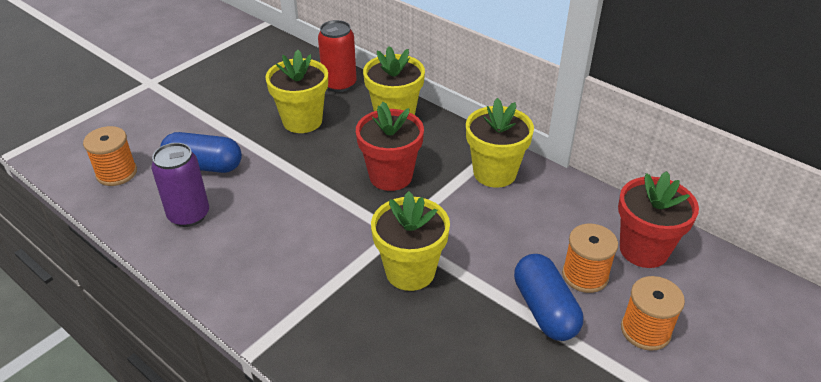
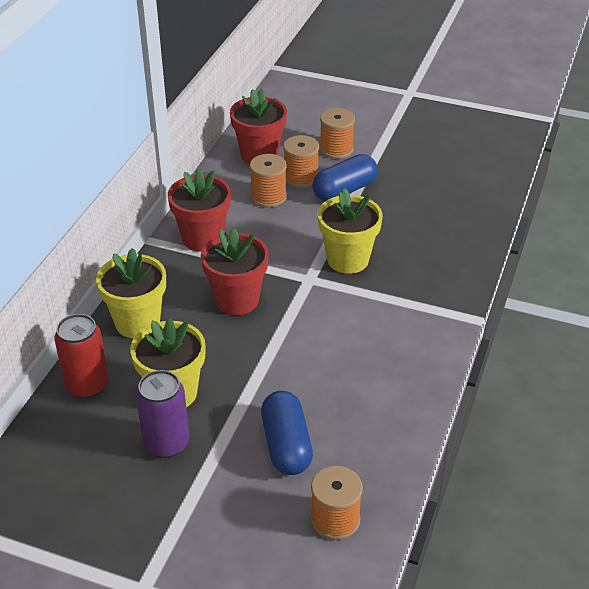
camera: 110 degrees left, 0 degrees up
(189, 215) = (363, 423): purple can -> purple can (166, 443)
(494, 173) = (202, 238): yellow flower pot -> red flower pot
(552, 237) = (268, 197): none -> orange spool

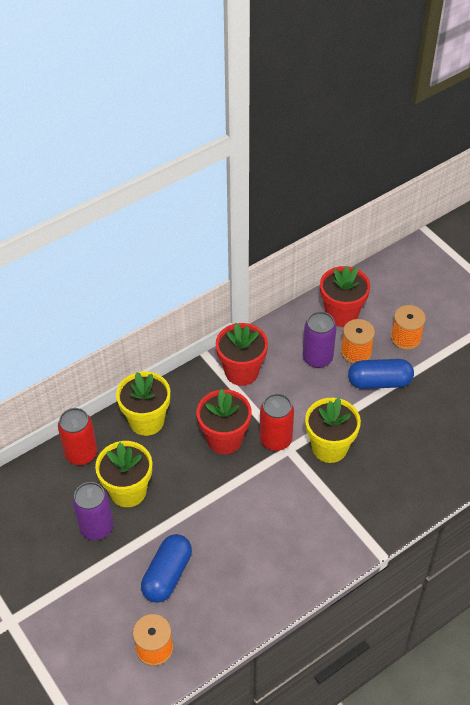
camera: 35 degrees right, 10 degrees up
(268, 197) = (317, 358): orange spool -> purple can
(289, 277) = (275, 440): none -> red can

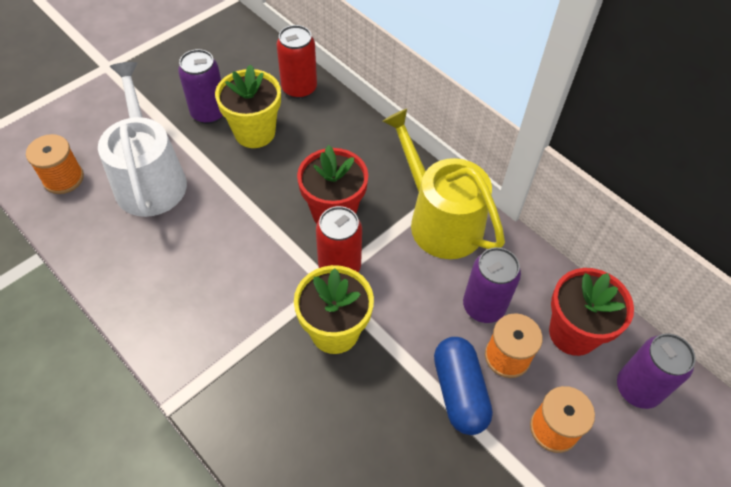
camera: 80 degrees right, 5 degrees up
(146, 421) = (349, 136): yellow flower pot -> none
(167, 575) = (149, 179): blue capsule -> white watering can
(241, 372) = (440, 220): red flower pot -> yellow watering can
(382, 291) = (637, 388): none -> purple can

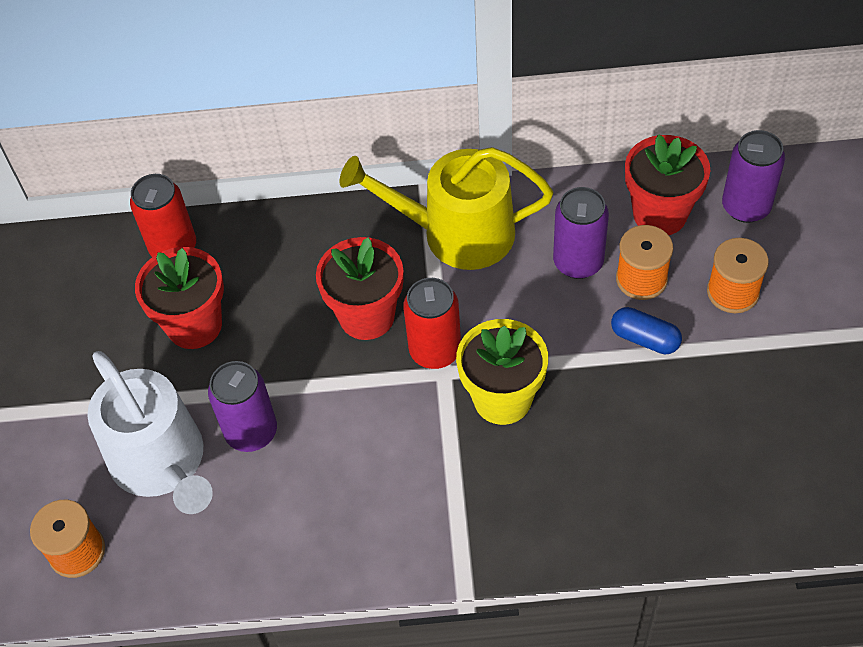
camera: 45 degrees left, 0 degrees up
(149, 179) = (162, 462): white watering can -> white watering can turned 150 degrees counterclockwise
(209, 113) = (123, 353): purple can -> purple can (251, 432)
(255, 132) = (194, 325): yellow flower pot -> red flower pot
(459, 392) = (645, 339): blue capsule -> blue capsule, size x0.66

